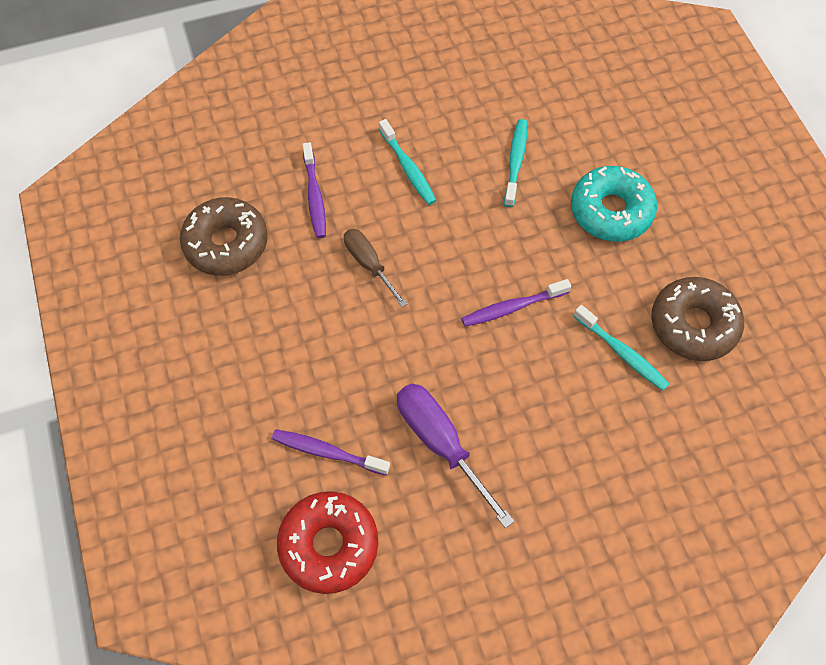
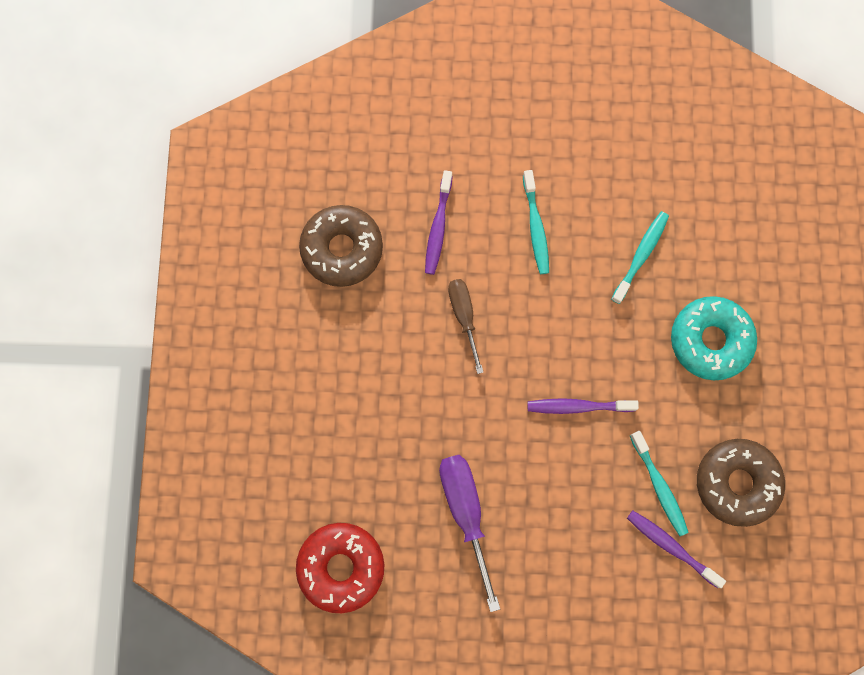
camera: 20 degrees right, 15 degrees up
(327, 452) = (366, 484): purple toothbrush -> purple toothbrush (671, 546)

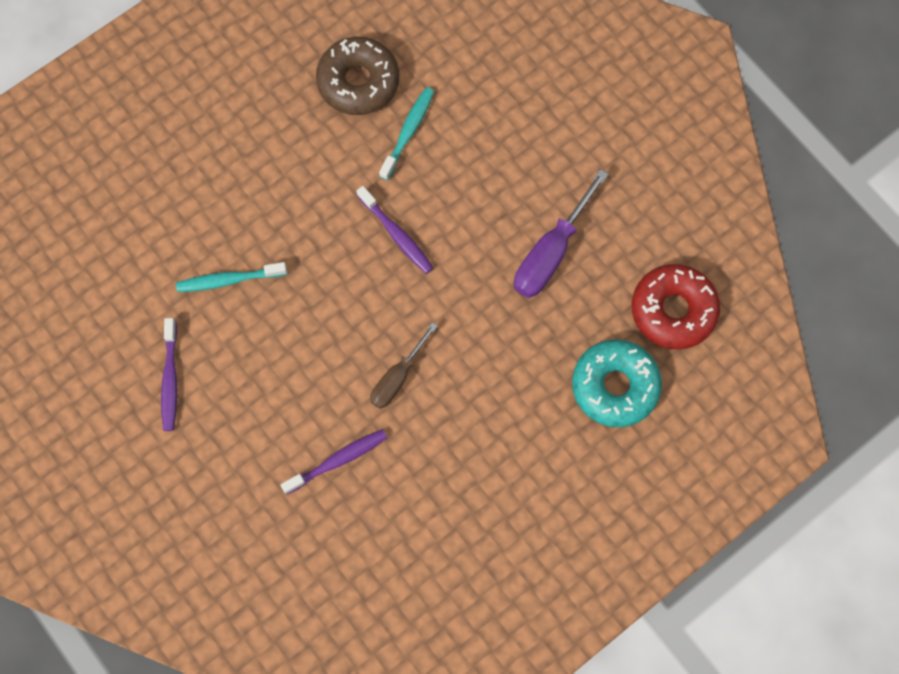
camera: 130 degrees left, 5 degrees down
(342, 249) = (424, 525): brown donut -> none
(535, 227) = (272, 381): turquoise toothbrush -> none
(671, 546) = (446, 92): purple toothbrush -> purple toothbrush (170, 379)
(710, 340) = (259, 177): turquoise donut -> turquoise donut (615, 386)

